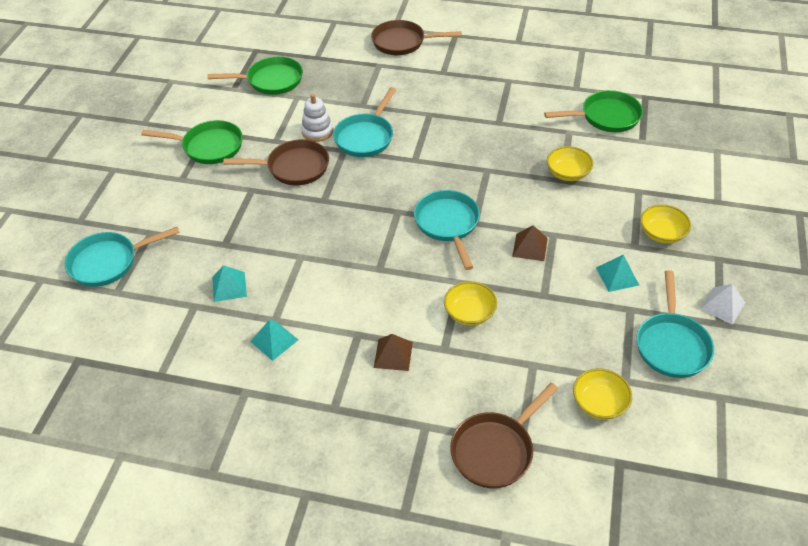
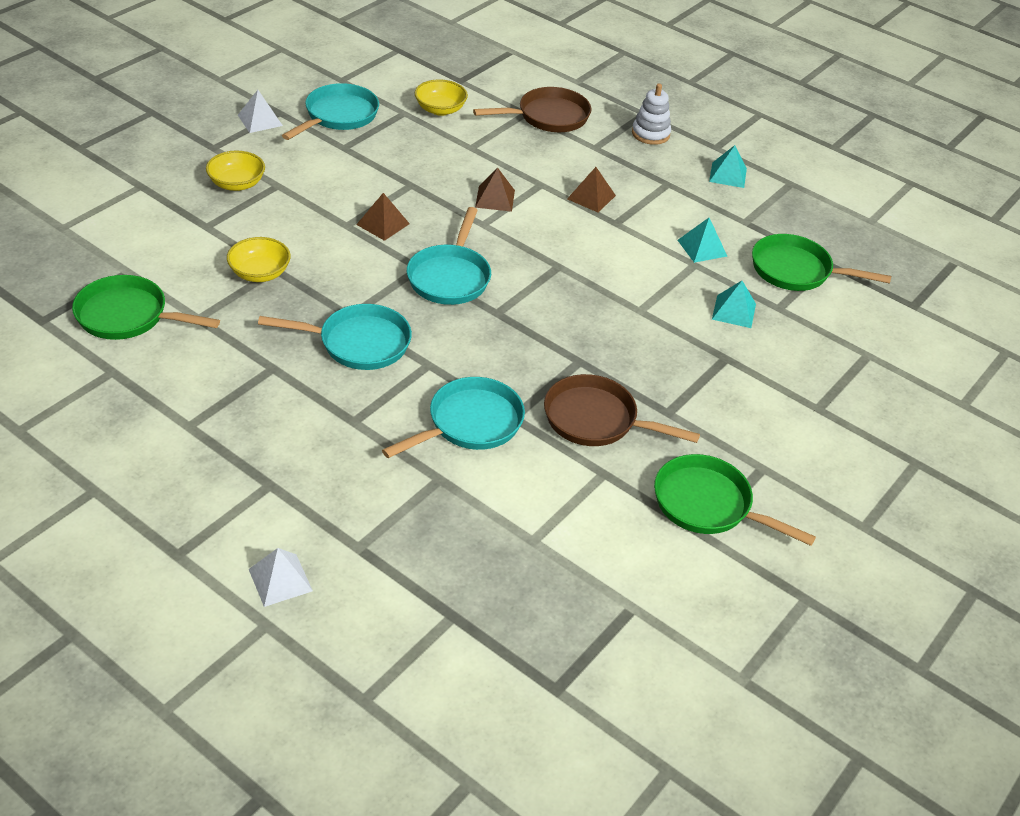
camera: 160 degrees left, 5 degrees down
(108, 262) = (876, 392): turquoise pan -> turquoise pan (358, 343)
(271, 81) = (559, 595): green pan -> green pan (796, 271)
(317, 131) = (534, 462): white stacking toy -> white stacking toy (650, 134)
(402, 42) = (280, 580): brown pan -> white pyramid
(469, 313) = (495, 198): yellow bowl -> brown pyramid
(617, 276) = (325, 171): turquoise pyramid -> turquoise pyramid (728, 175)

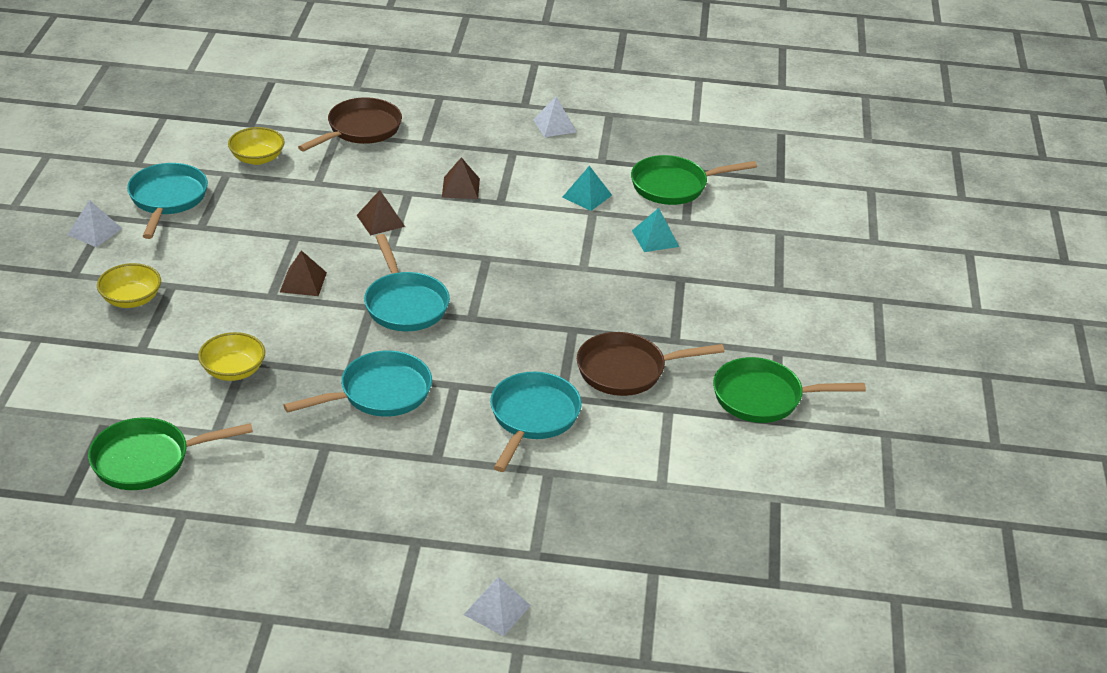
camera: 30 degrees left, 5 degrees down
(650, 134) = (461, 113): white stacking toy -> none
(728, 175) = (554, 125): turquoise pyramid -> white pyramid

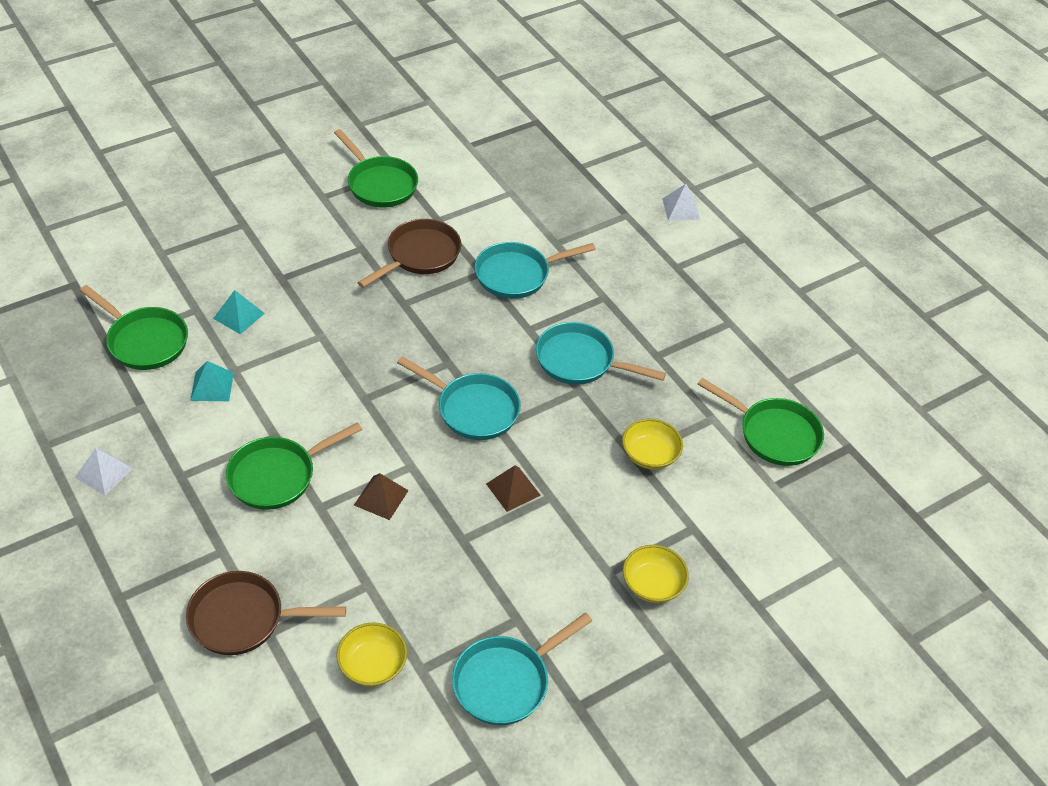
camera: 130 degrees left, 10 degrees up
(94, 231) = (606, 695): white pyramid -> none
(405, 304) = (473, 409): turquoise pan -> turquoise pan turned 90 degrees clockwise
(460, 188) = (277, 476): brown pyramid -> green pan
(627, 370) = (420, 255): brown pan -> brown pan turned 90 degrees counterclockwise

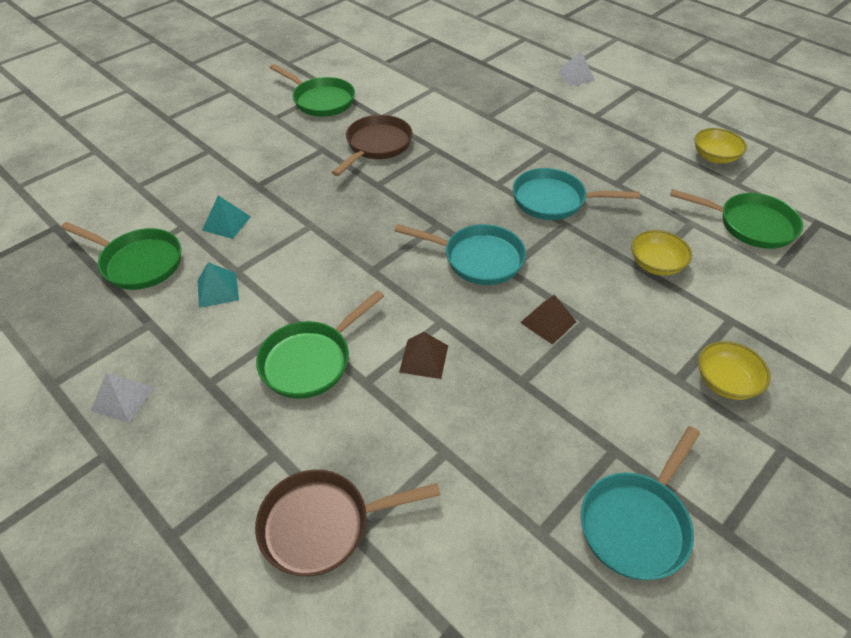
camera: 10 degrees left, 0 degrees up
(372, 665) = (486, 542): yellow bowl -> yellow bowl (714, 157)
(517, 275) = (467, 145): turquoise pan -> none

